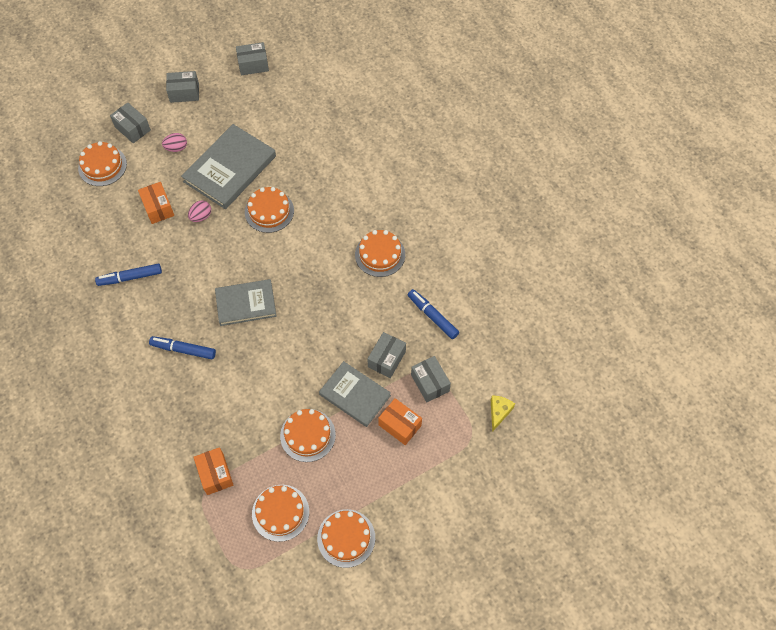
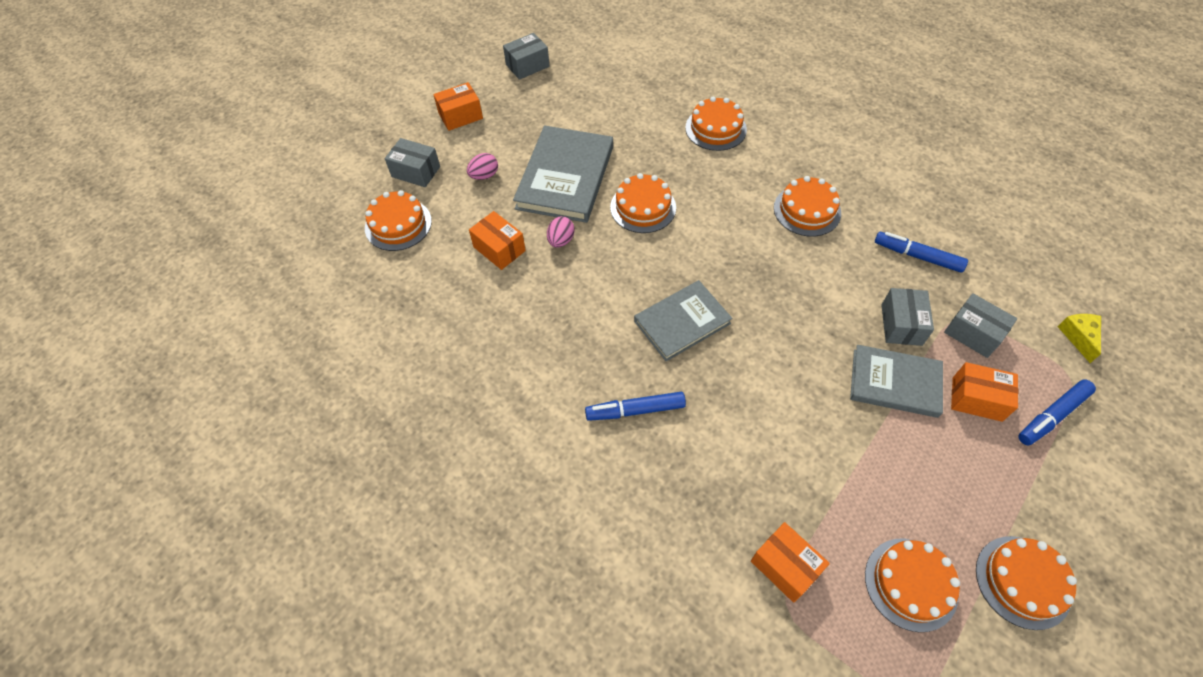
camera: 20 degrees left, 5 degrees down
(130, 277) = (509, 344): blue marker -> blue marker (1052, 416)
(184, 93) = (460, 116): grey box -> orange box
(307, 435) = (872, 459): orange cake -> orange cake (715, 128)

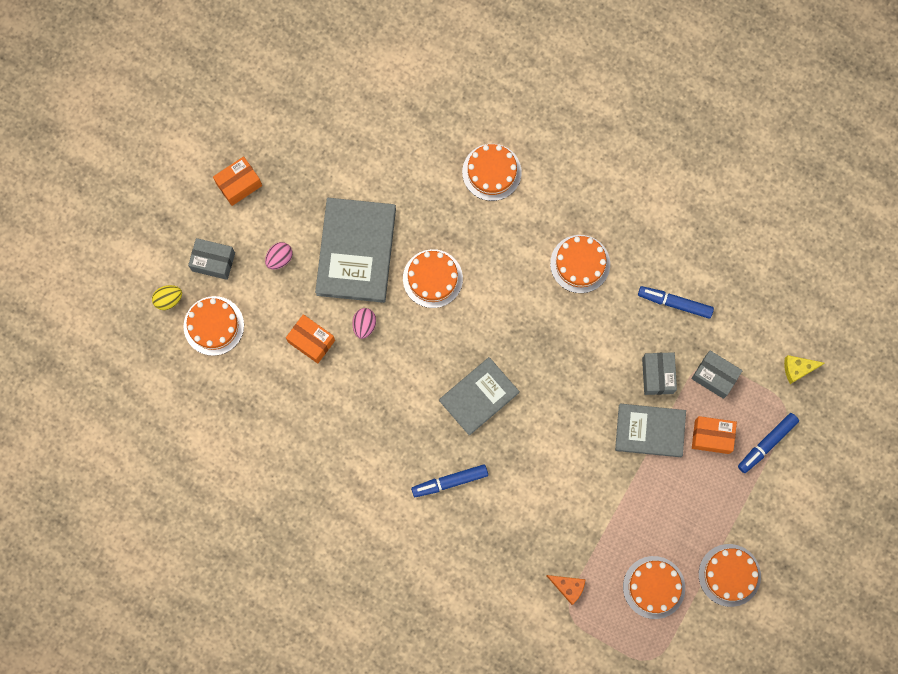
camera: 10 degrees left, 20 degrees up
(359, 198) = (168, 299): none -> yellow egg
(527, 66) = (292, 105): grey box -> none
(785, 566) = (568, 587): orange box -> orange cheese
(1078, 337) = (797, 369): yellow cheese -> yellow cheese turned 90 degrees counterclockwise

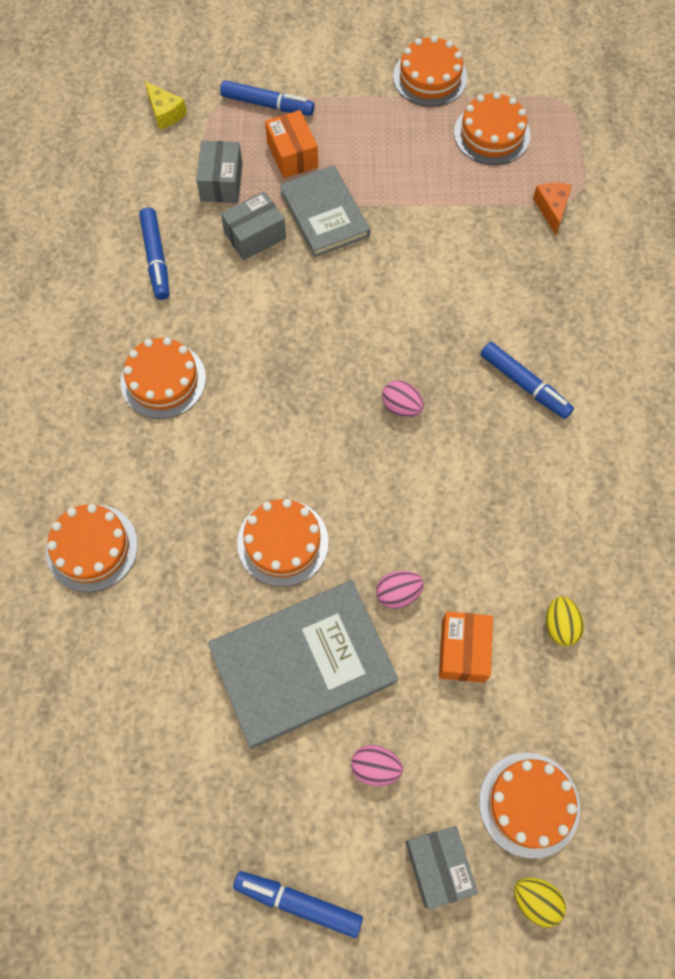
camera: 120 degrees left, 10 degrees down
(239, 184) = (298, 903): orange box -> blue marker
(293, 403) = (560, 626): none -> yellow egg
(479, 396) = (401, 406): grey book -> pink egg

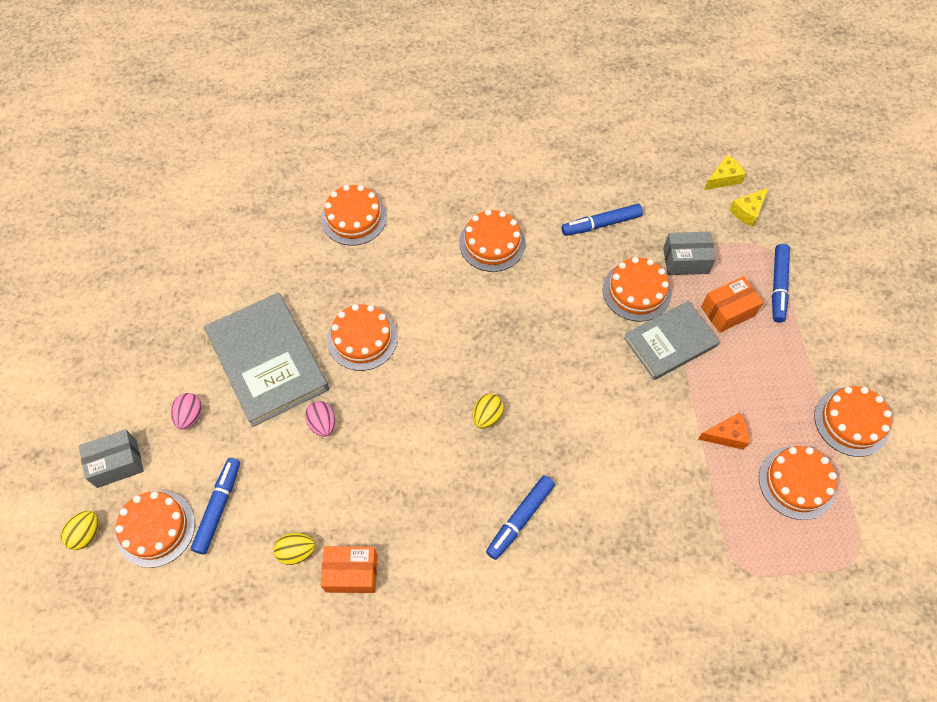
camera: 85 degrees right, 5 degrees down
(115, 127) = (723, 178): none -> yellow cheese
(255, 236) = (636, 291): grey box -> orange cake
(298, 903) = (102, 373): blue marker -> blue marker (218, 508)
(401, 406) = (487, 416): pink egg -> yellow egg
(463, 651) = (276, 475): orange box -> orange box (351, 573)
(552, 209) = (719, 542): orange cheese -> orange cheese (726, 435)

